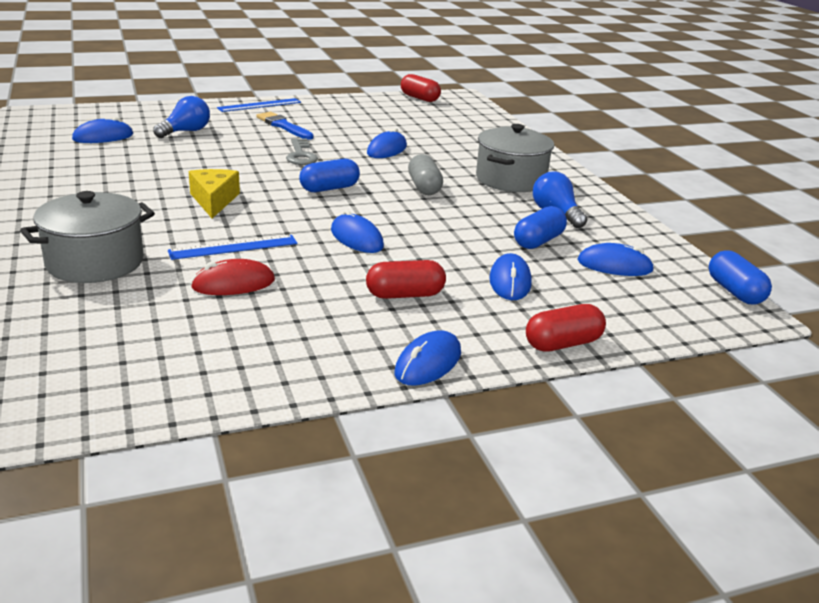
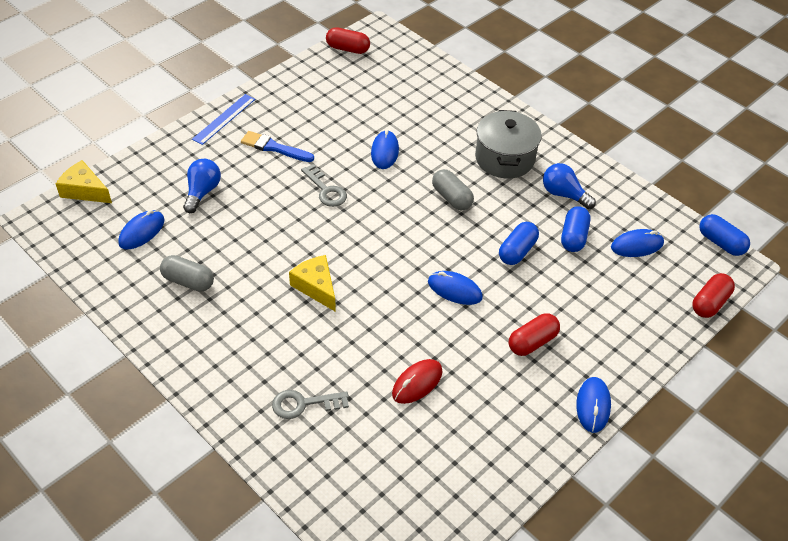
camera: 25 degrees left, 20 degrees up
(90, 110) = (84, 190): none -> yellow cheese
(95, 262) = (304, 404): grey pot -> grey key
(101, 168) = (188, 281): none -> grey capsule
(233, 247) = (381, 340): blue ruler -> none
(329, 188) = (386, 231): blue capsule -> blue capsule (517, 251)
(510, 281) = (585, 295): blue mouse -> none
(563, 344) = (654, 348): red capsule -> red capsule (710, 303)

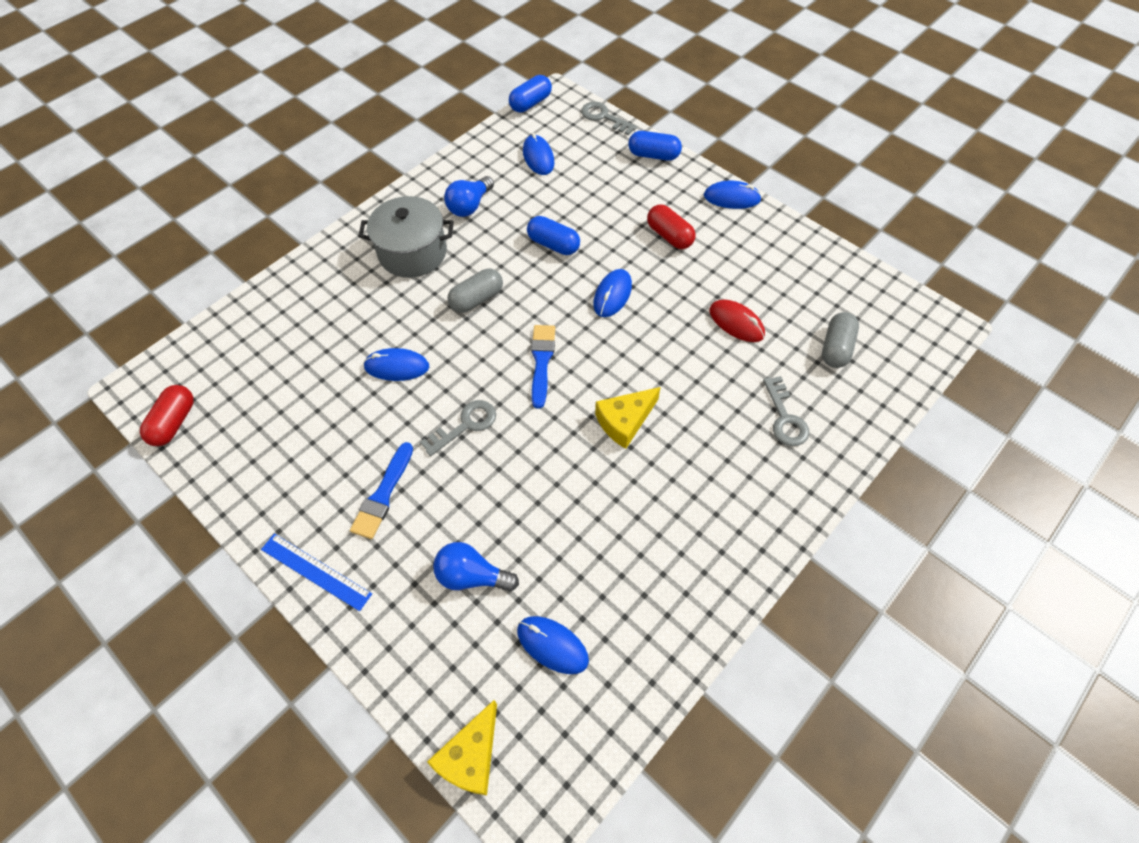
camera: 90 degrees left, 10 degrees up
(188, 281) = (634, 565): grey capsule -> grey capsule (836, 348)
(382, 237) = (541, 361): none -> blue brush
(573, 237) = (530, 201): blue capsule -> blue capsule (653, 155)
(710, 303) = (604, 117): red capsule -> grey key

